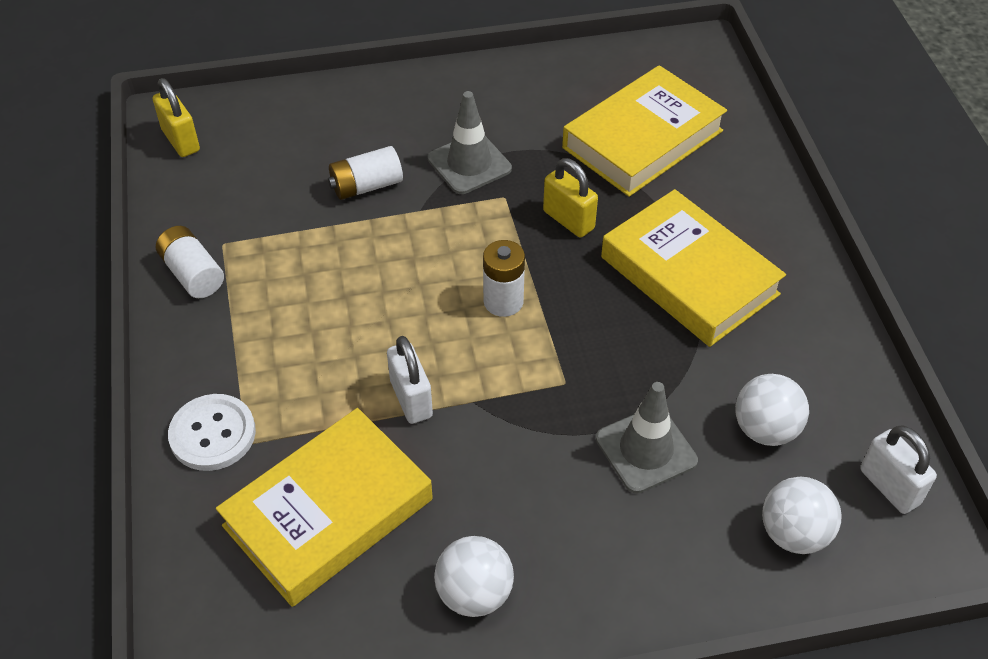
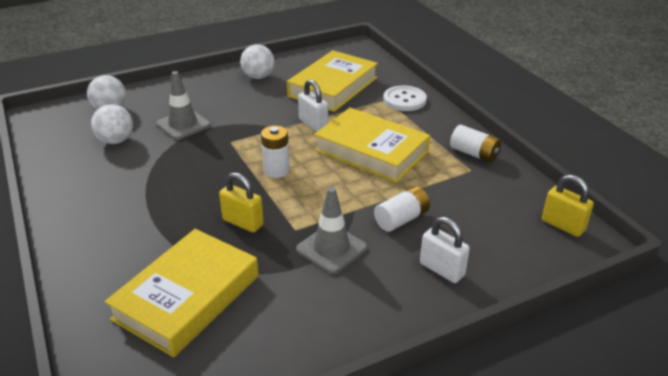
camera: 165 degrees right, 15 degrees down
(689, 276) = (153, 203): yellow book -> yellow book (371, 151)
(889, 487) = (53, 130): white padlock -> white padlock (442, 269)

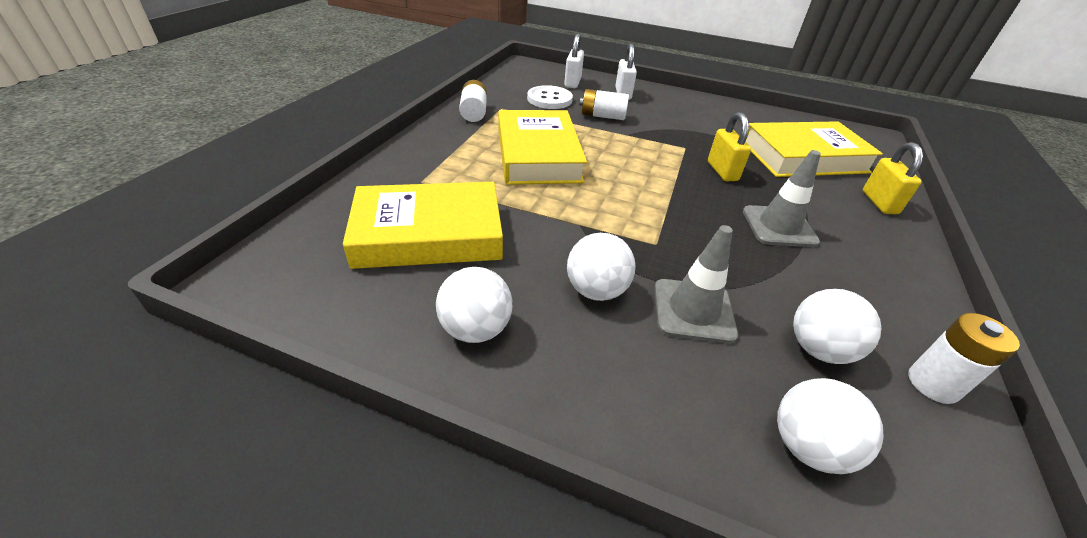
camera: 135 degrees left, 5 degrees up
(233, 109) = (596, 290): none -> white ball
(276, 170) = (644, 188): white battery -> white battery (933, 384)
(313, 124) = (540, 206): white padlock -> white padlock (572, 82)
(331, 249) = (673, 128): grey traffic cone -> grey traffic cone (779, 226)
(404, 100) = (408, 170): white button -> white button (549, 99)
(563, 225) = (521, 72): yellow padlock -> yellow padlock (879, 202)

